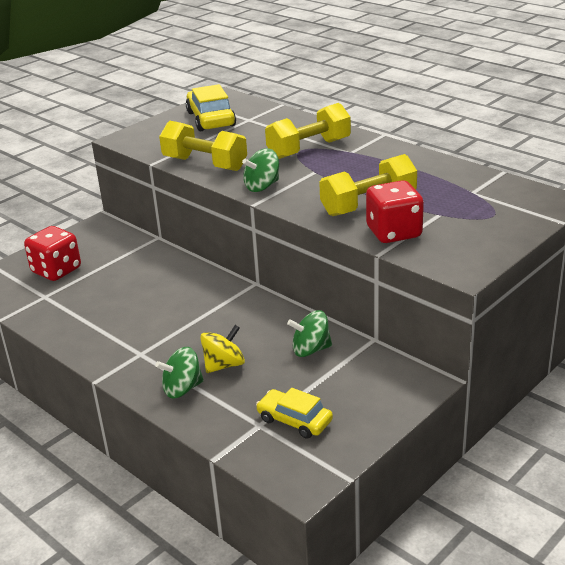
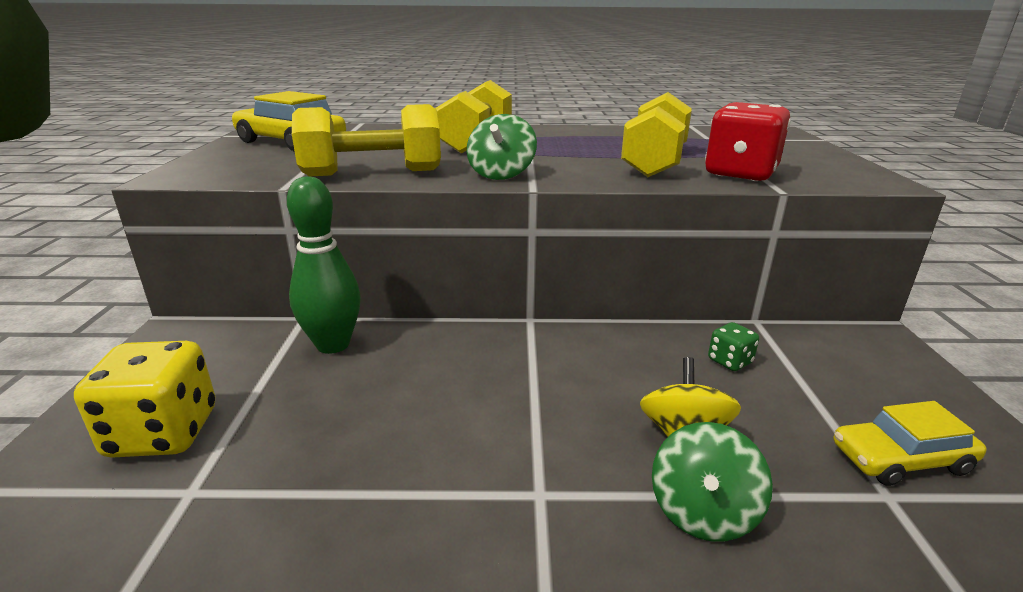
camera: 45 degrees left, 5 degrees down
(56, 270) = (163, 433): red dice -> yellow dice
(152, 257) = (333, 345): none -> green bowling pin
(310, 349) = (729, 361): green spinning top -> green dice

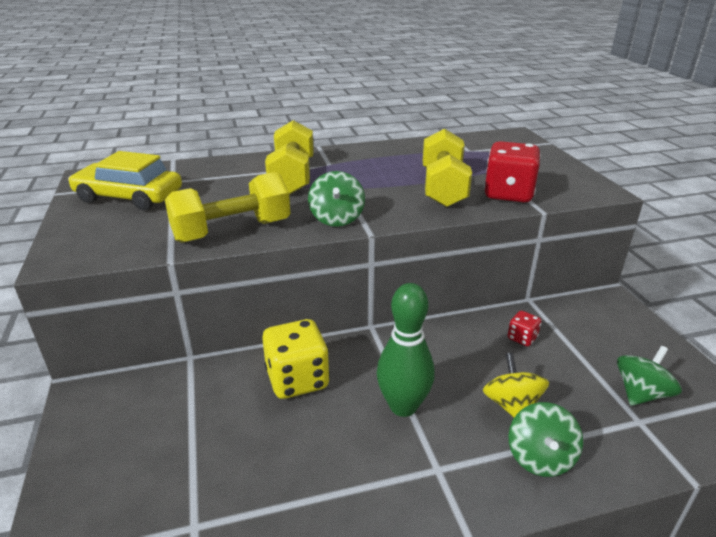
camera: 15 degrees left, 5 degrees up
(163, 433) = (140, 485): yellow dice -> yellow dice (297, 379)
(333, 345) = (230, 378): green bowling pin -> green bowling pin (403, 406)
(729, 361) = (522, 338): green dice -> red dice
(900, 459) = (641, 393): yellow car -> green spinning top

